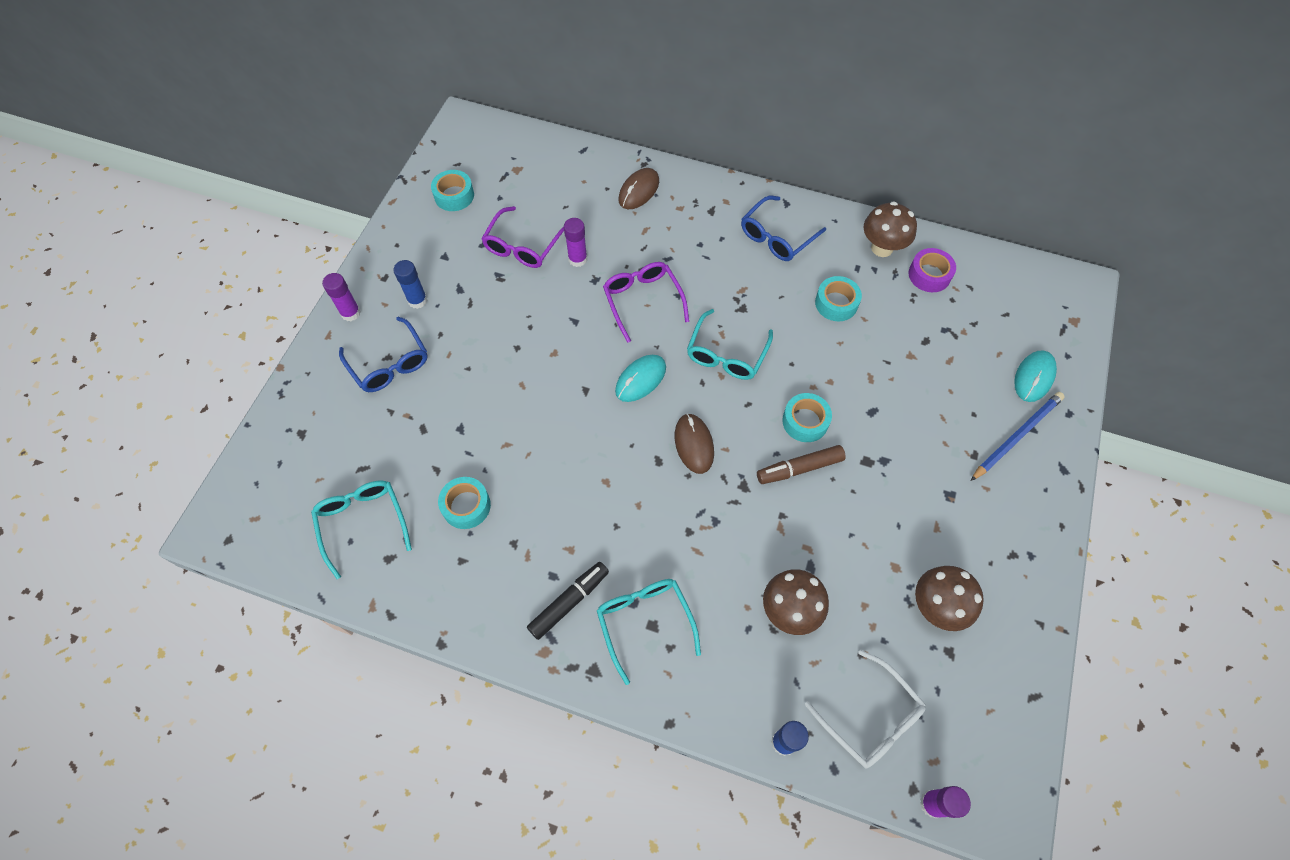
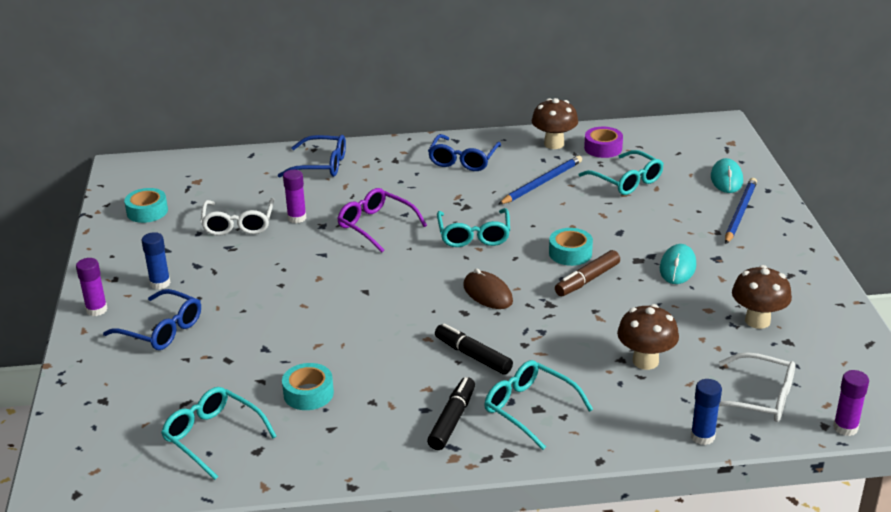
camera: 25 degrees left, 30 degrees down
(522, 246) = (238, 224): purple glasses -> white glasses
(633, 525) = (473, 356): none -> black marker
(639, 191) = (321, 165): brown mouse -> blue glasses
(640, 379) = (410, 270): turquoise mouse -> turquoise mouse (677, 267)
(836, 303) = (542, 183): turquoise tape -> blue pencil
(924, 336) = (626, 181): none -> turquoise glasses

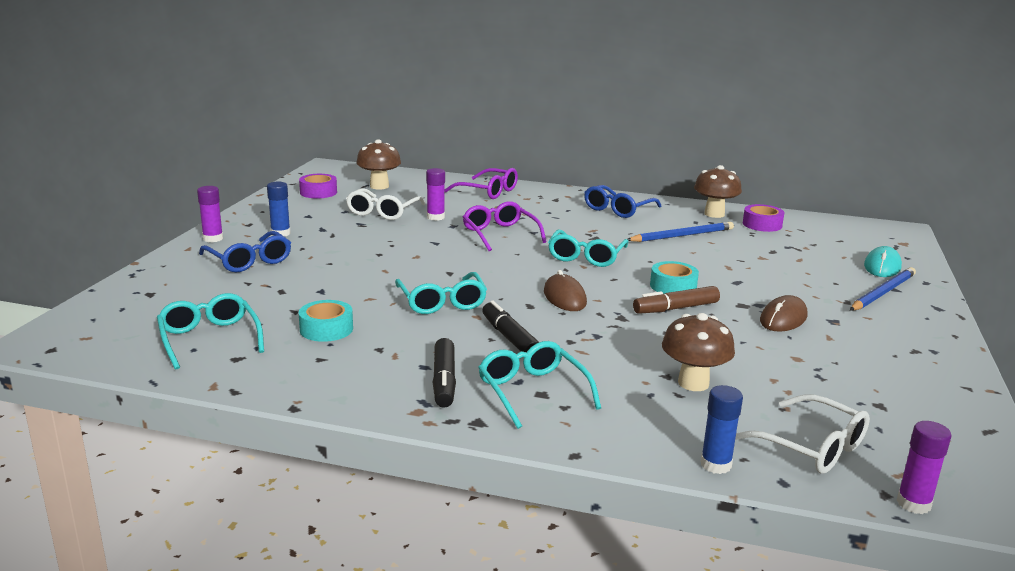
camera: 20 degrees right, 10 degrees down
(147, 211) = (318, 192): turquoise tape -> purple tape
(321, 165) = (488, 191): blue glasses -> purple glasses
(452, 420) = (444, 381): black marker -> black marker turned 135 degrees clockwise
(626, 181) = (771, 249): turquoise glasses -> turquoise glasses (442, 302)
(677, 267) = (783, 319): turquoise mouse -> brown mouse
(757, 321) = (851, 379): brown mushroom -> brown mushroom (379, 186)

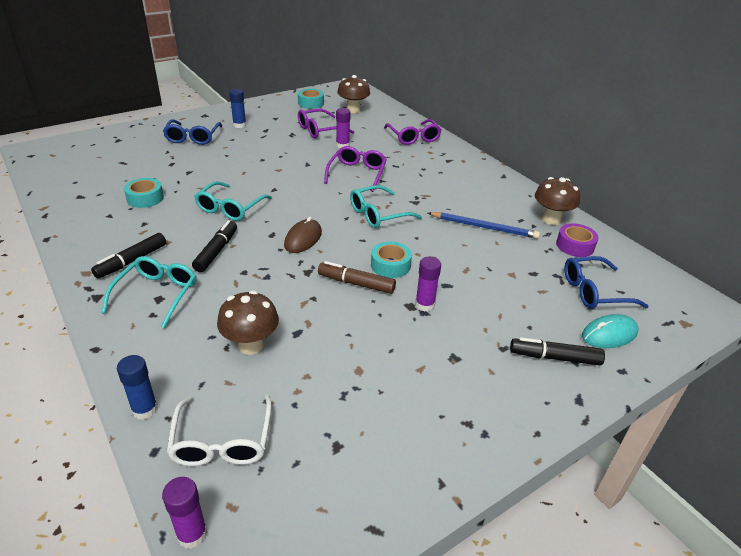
camera: 40 degrees right, 15 degrees up
(209, 339) = (91, 179): turquoise glasses -> none
(213, 239) = (203, 116): purple glue stick -> purple glue stick (424, 305)
(318, 192) = (311, 103): purple tape -> turquoise tape
(383, 212) = (319, 130): white glasses -> purple glasses
(618, 209) = (478, 185): blue glasses -> blue glasses (594, 291)
(783, 319) = (417, 333): brown mouse -> none
(882, 292) = (555, 357): blue pencil -> black marker

